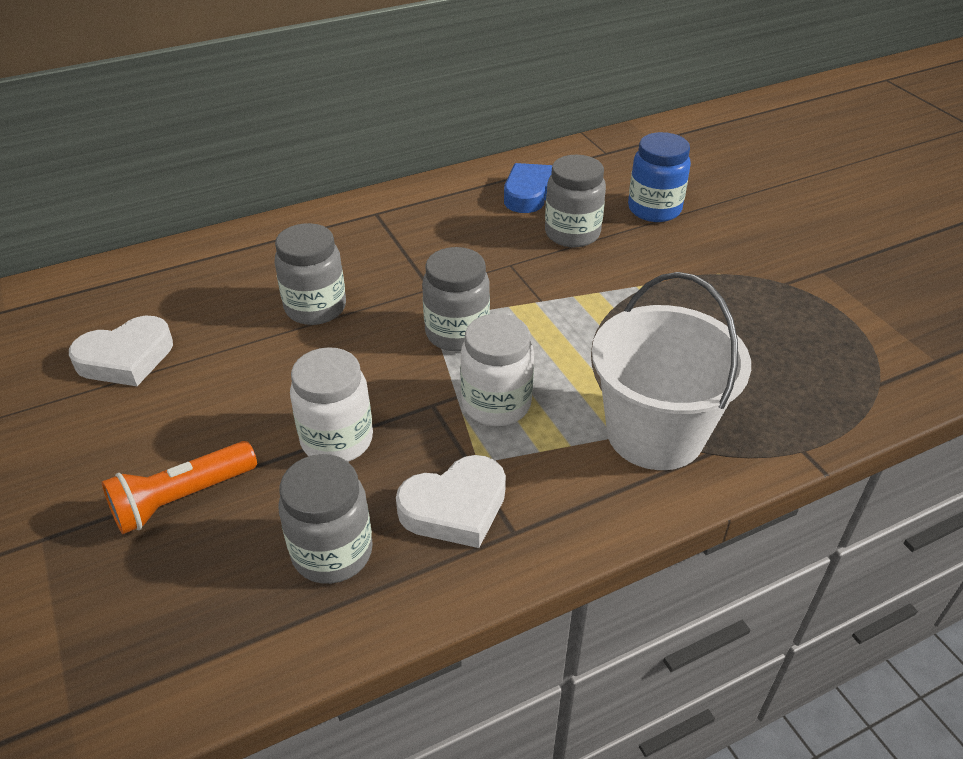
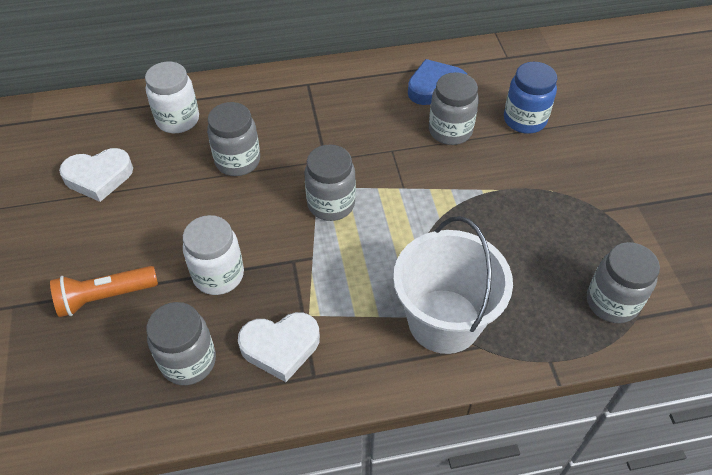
camera: 15 degrees right, 10 degrees up
(496, 404) = (338, 270): white jar -> white jar (178, 120)
(843, 373) = (612, 302): none -> grey jar

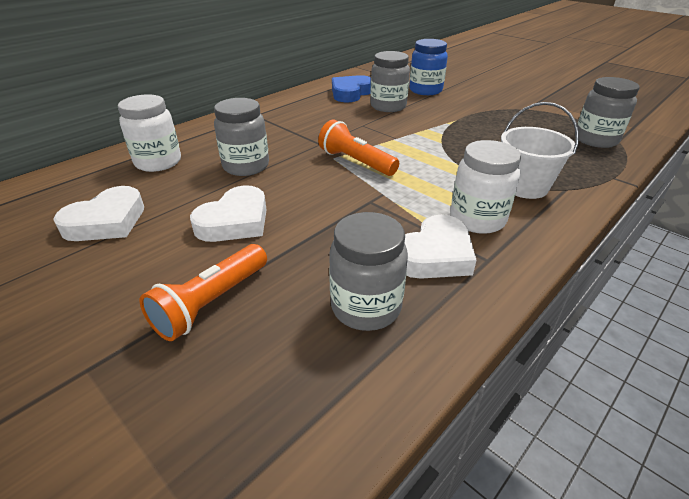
camera: 35 degrees left, 15 degrees down
(177, 226) = (235, 221): none -> white heart
(218, 275) = (316, 235): white jar -> white jar (477, 219)
(331, 204) = (356, 162): grey jar -> orange flashlight
(444, 321) = (524, 186): white bucket -> white bucket, size x0.66

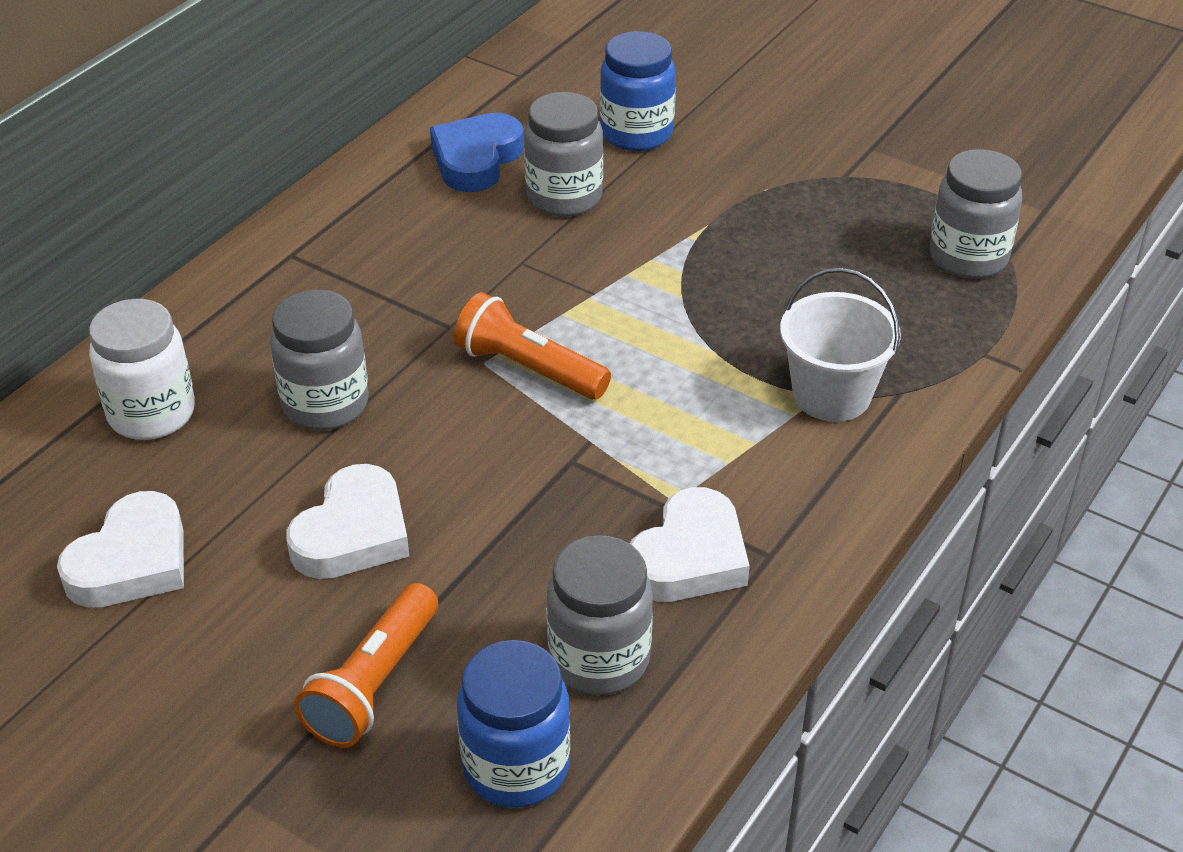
camera: 10 degrees left, 5 degrees up
(288, 374) = (516, 767): none -> blue jar
(477, 219) = (752, 478): white jar -> none

